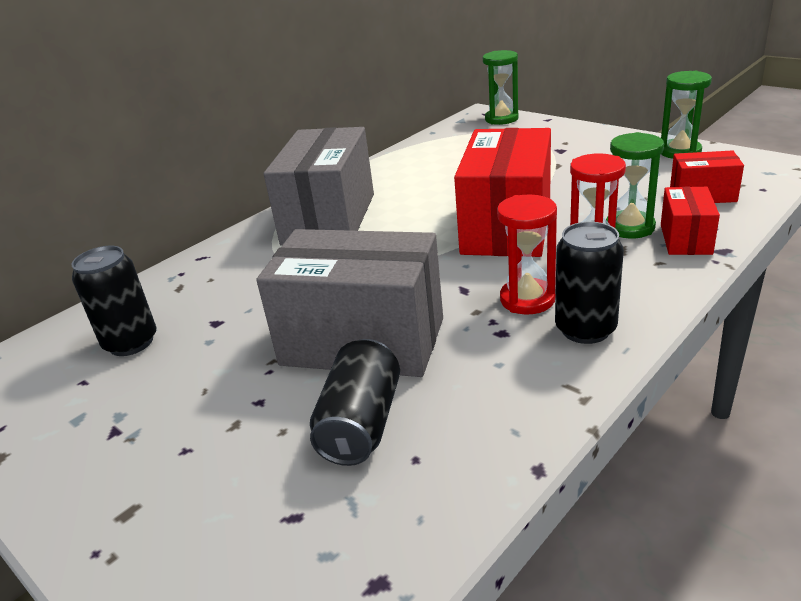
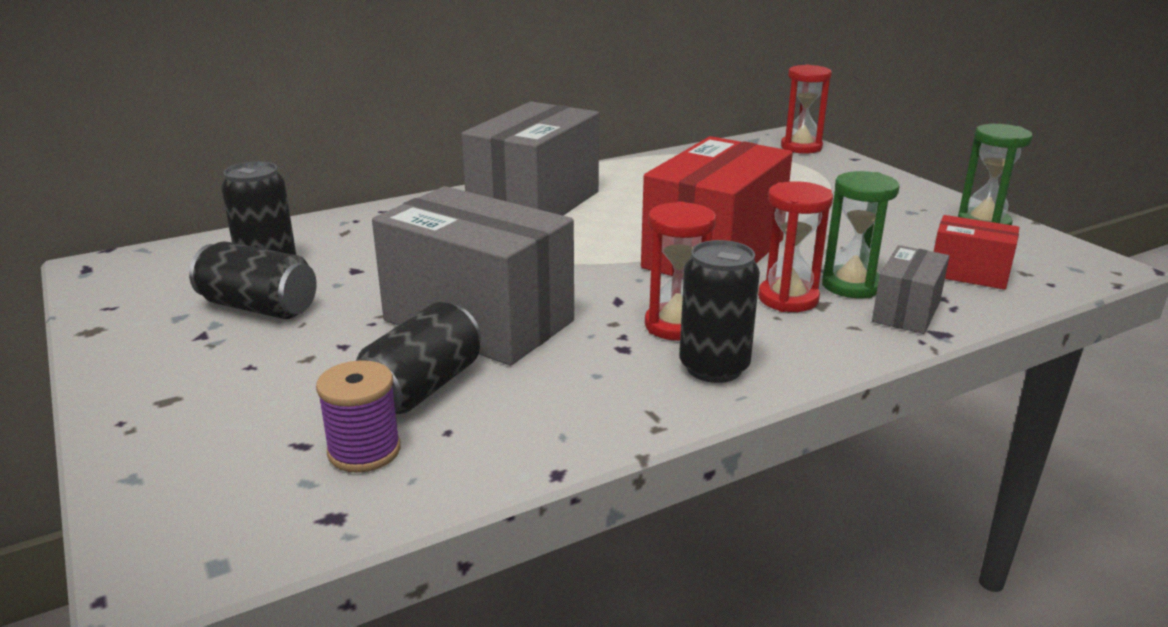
camera: 15 degrees right, 5 degrees down
(151, 385) = (259, 307): none -> black can
(356, 504) = (364, 451): none -> purple spool
(501, 119) = (801, 147): green hourglass -> red hourglass
(685, 239) = (906, 312): red box -> grey box

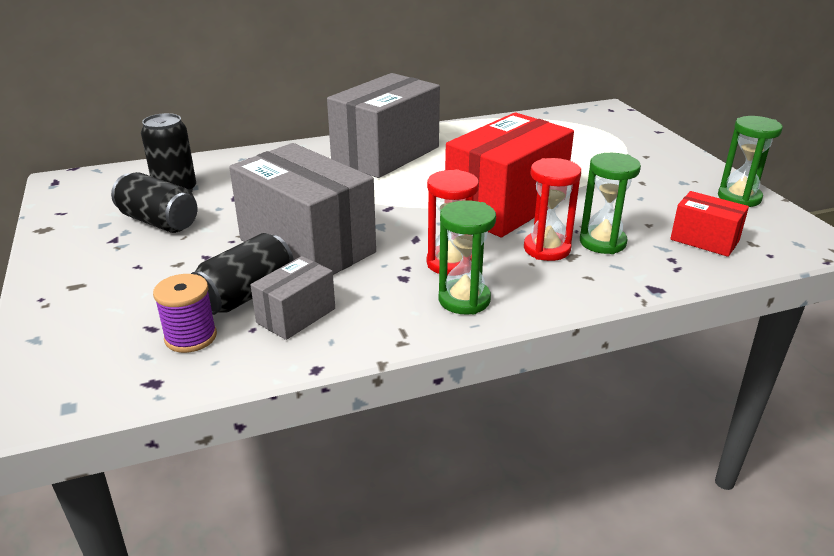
camera: 10 degrees right, 5 degrees up
(714, 368) = (464, 300): black can -> green hourglass
(801, 147) = (618, 118): red hourglass -> none
(906, 312) = (636, 268): grey box -> grey box (296, 315)

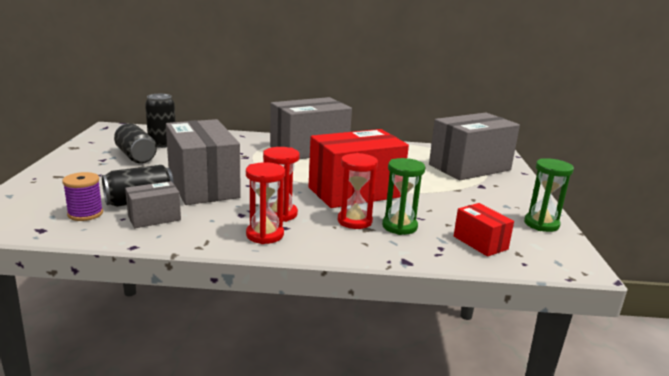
camera: 20 degrees right, 10 degrees down
(464, 300) = (265, 235): green hourglass -> red hourglass
(596, 137) = (469, 167): none -> grey box

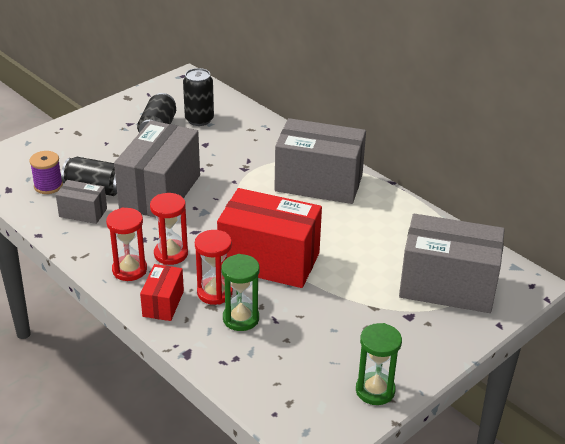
camera: 45 degrees right, 15 degrees up
(480, 243) = (277, 373): red box -> red box (163, 303)

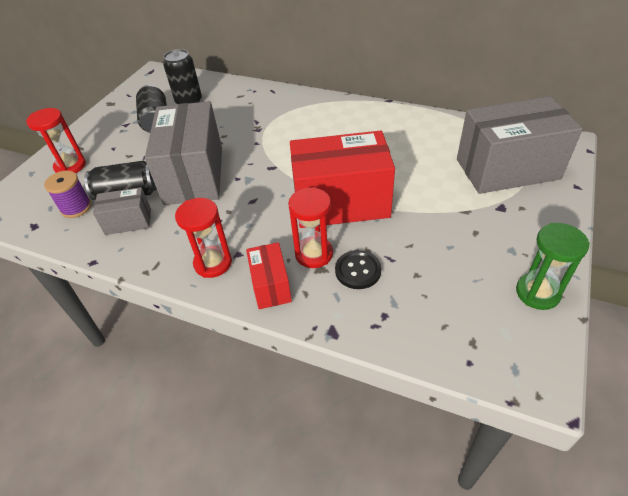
camera: 20 degrees left, 10 degrees up
(171, 254) = (244, 231): red hourglass -> red hourglass (70, 166)
(241, 318) = (358, 270): green hourglass -> black button
(318, 183) = (330, 120): grey box -> none

